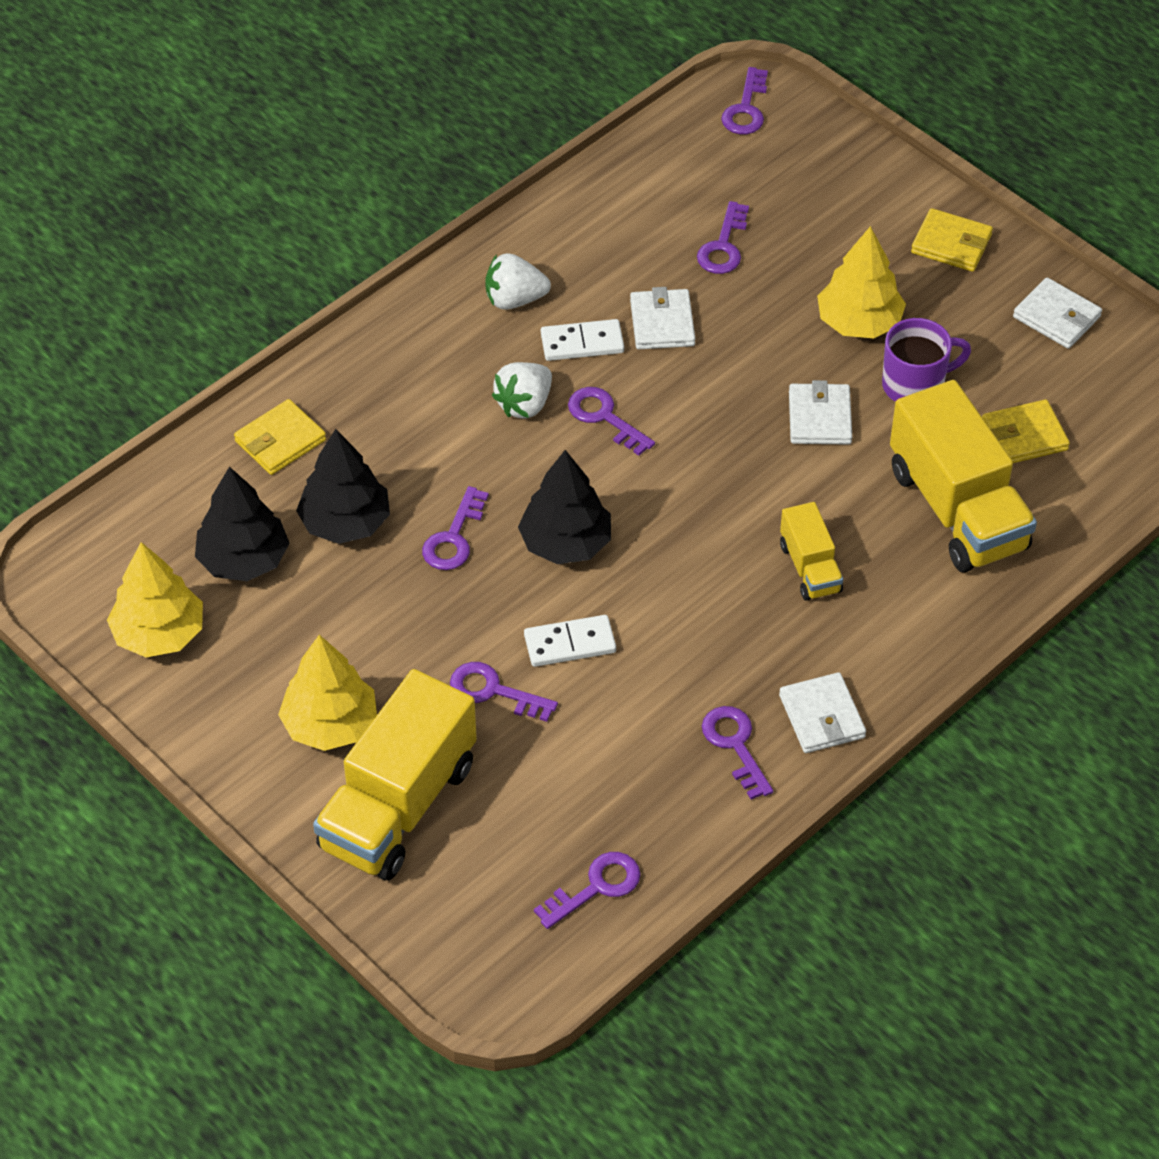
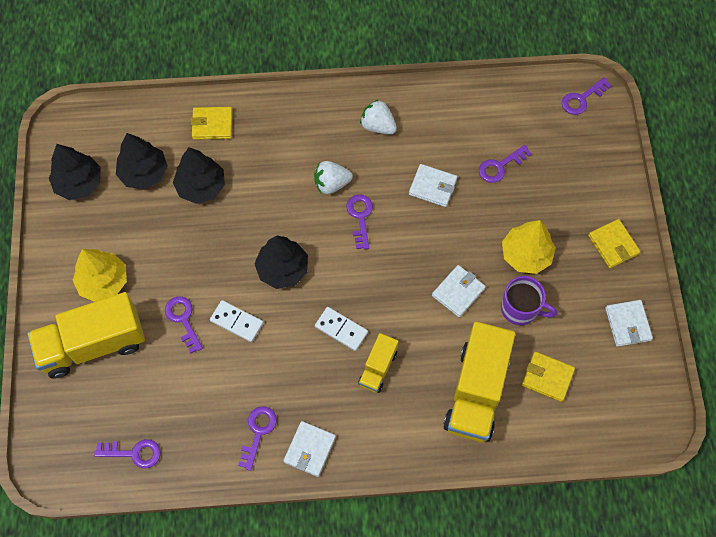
camera: 40 degrees right, 15 degrees up
(159, 634) = (79, 183): yellow tree -> black tree
(454, 537) = (238, 229): purple key -> none
(582, 343) = (386, 171): white domino -> white domino (341, 329)
(662, 323) = (433, 187): white wallet -> white wallet turned 75 degrees clockwise

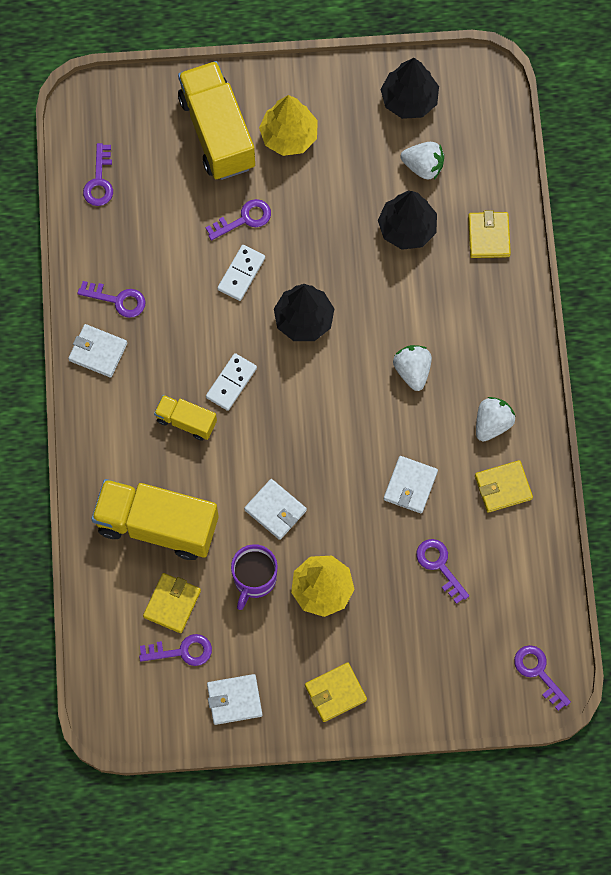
camera: 90 degrees right, 5 degrees up
(144, 173) = (423, 166): black tree -> white strawberry
(360, 217) = (369, 403): purple key -> purple key (182, 651)
(432, 119) = (503, 487): none -> yellow wallet

